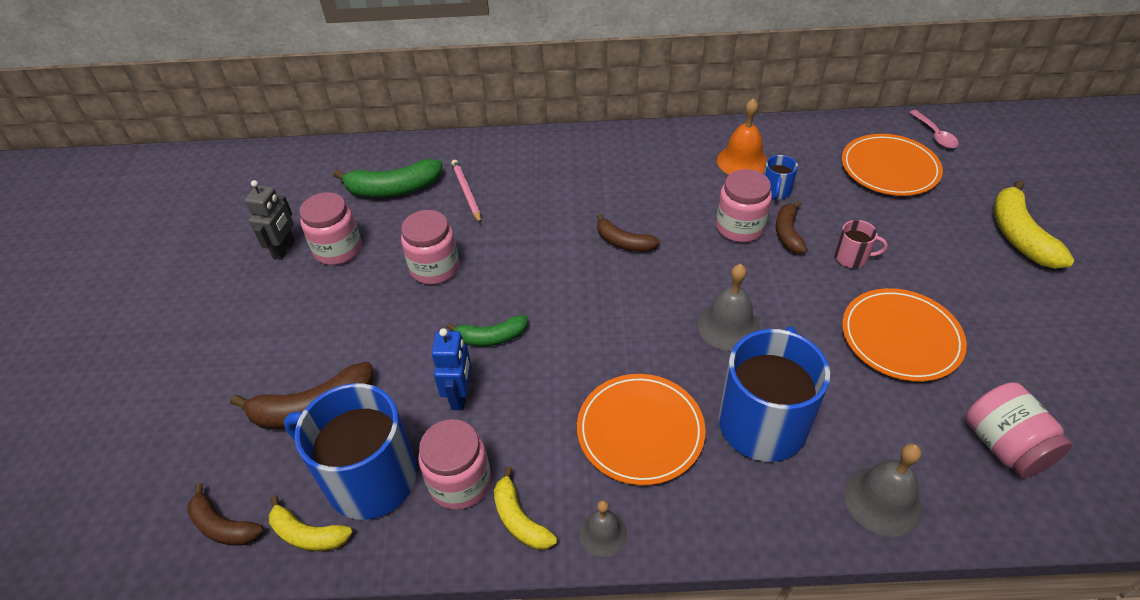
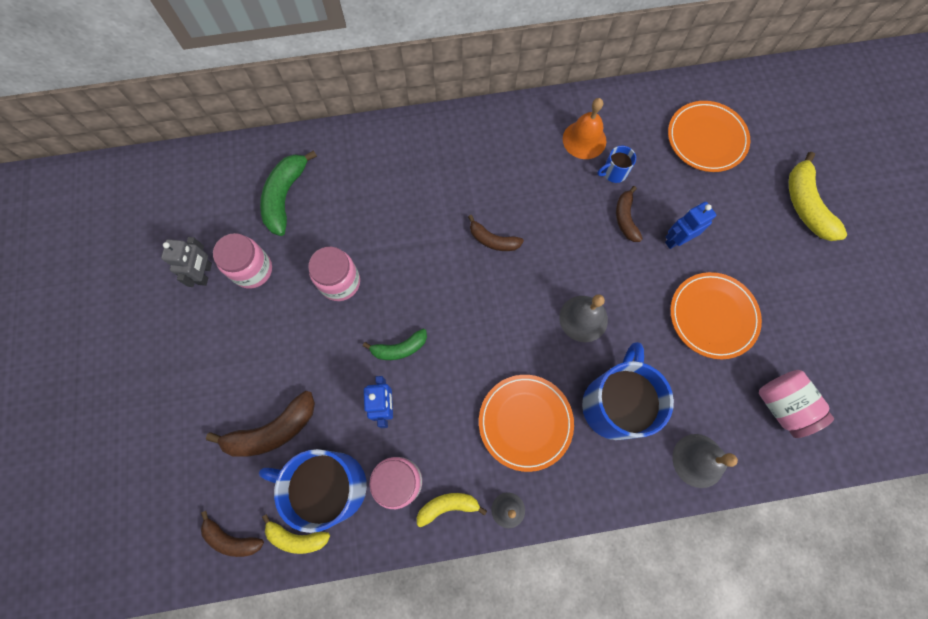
camera: 10 degrees left, 25 degrees up
(393, 189) = (285, 197): green banana -> green banana turned 120 degrees clockwise
(466, 193) = (351, 195): pink pencil -> none
(520, 519) = (448, 506): yellow banana -> yellow banana turned 120 degrees clockwise
(740, 227) = (586, 215): pink jar -> none
(776, 191) = (614, 172): blue mug -> blue mug turned 60 degrees clockwise
(852, 257) = (676, 240): pink mug -> blue robot
(935, 135) = (744, 96): pink spoon -> none

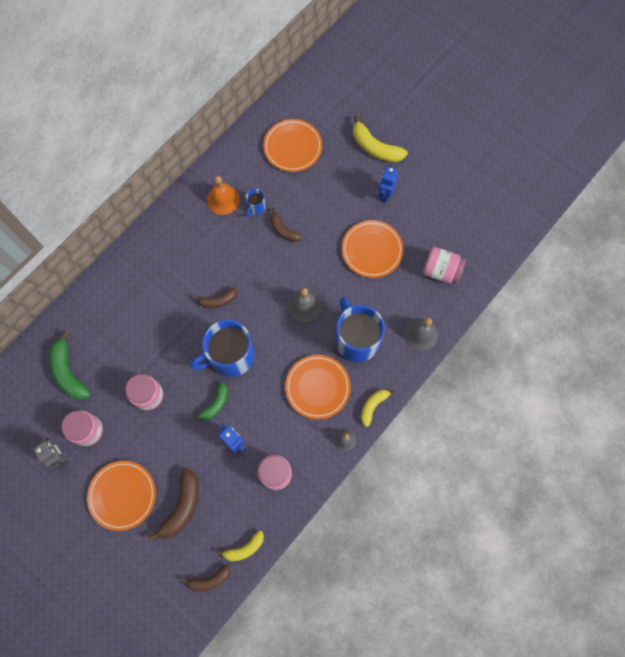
camera: 40 degrees left, 0 degrees up
(227, 365) = (122, 495): none -> orange plate
(331, 486) = (240, 507): blue mug -> blue mug (230, 356)
(448, 506) = (312, 464): yellow banana -> yellow banana (373, 406)
(676, 240) = (321, 221): blue robot -> blue robot (385, 194)

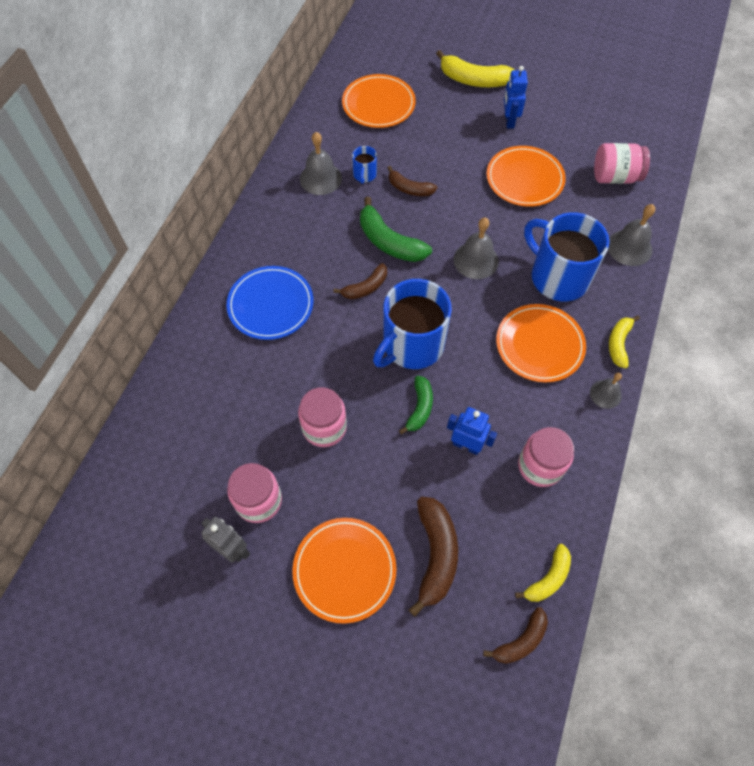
camera: 20 degrees left, 10 degrees down
(69, 372) = (201, 435): green banana -> green banana (389, 242)
(148, 292) = (270, 305): none -> blue plate
(223, 199) = (320, 178): orange bell -> grey bell

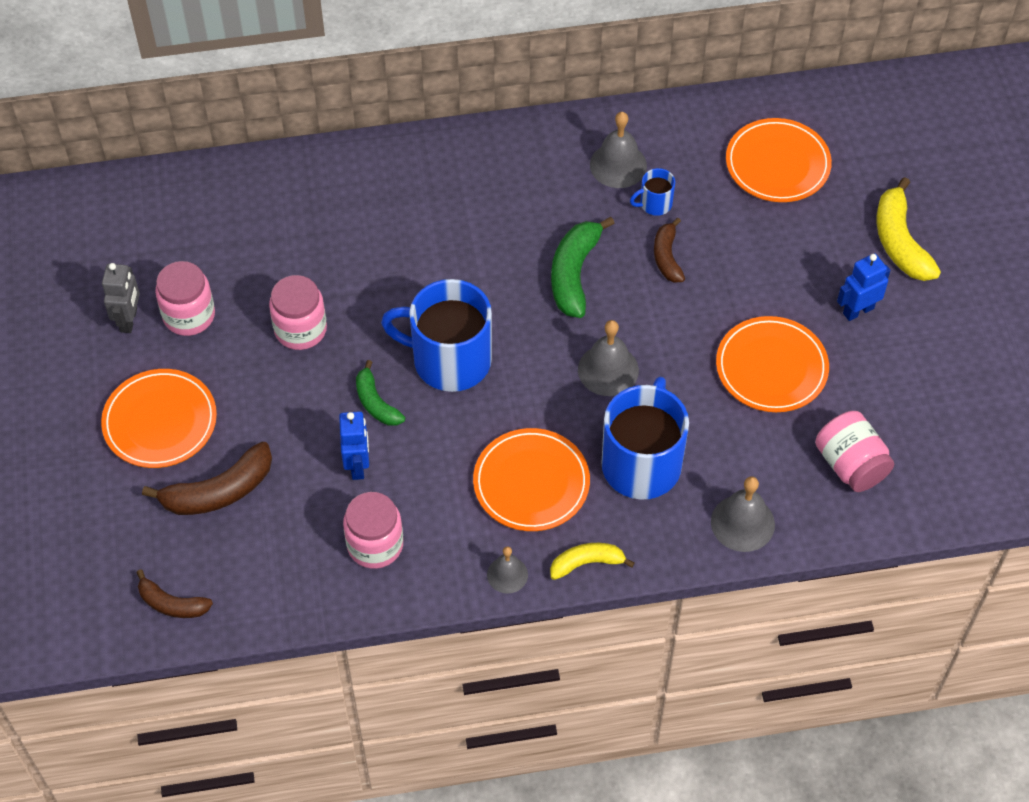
camera: 60 degrees right, 5 degrees down
(270, 305) = (415, 208): blue plate -> none
(366, 287) = (496, 282): brown banana -> none
(419, 408) = (376, 403): green banana -> green banana turned 75 degrees clockwise
(548, 578) = (250, 602): yellow banana -> none

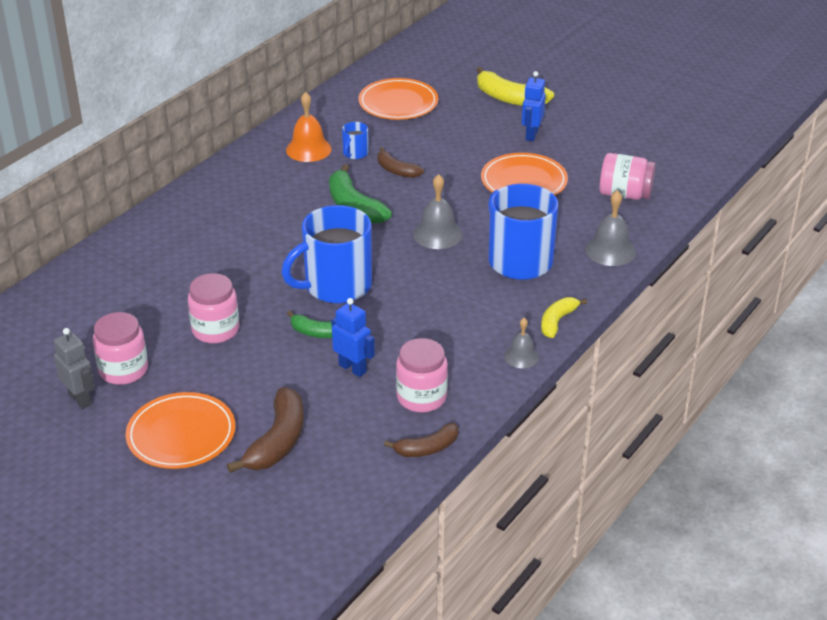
camera: 45 degrees left, 20 degrees down
(172, 604) = (331, 519): brown banana -> brown banana (427, 448)
(531, 482) = (470, 308): orange plate -> none
(618, 165) = (308, 149): grey bell -> orange bell

